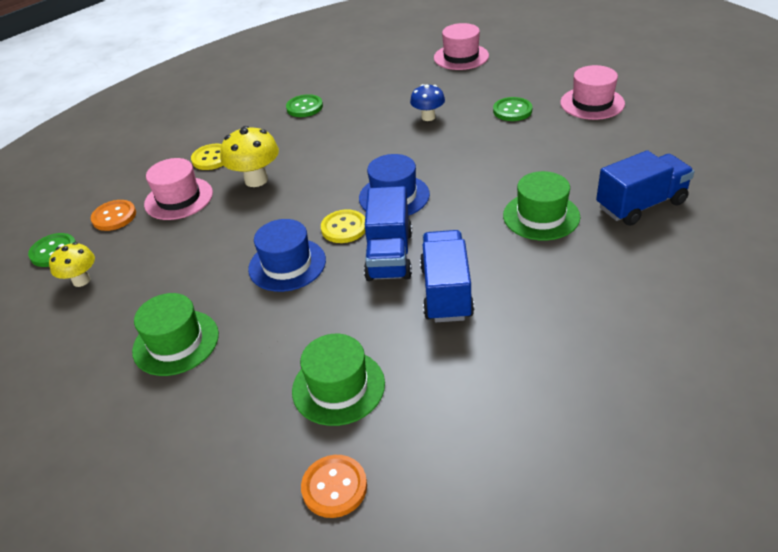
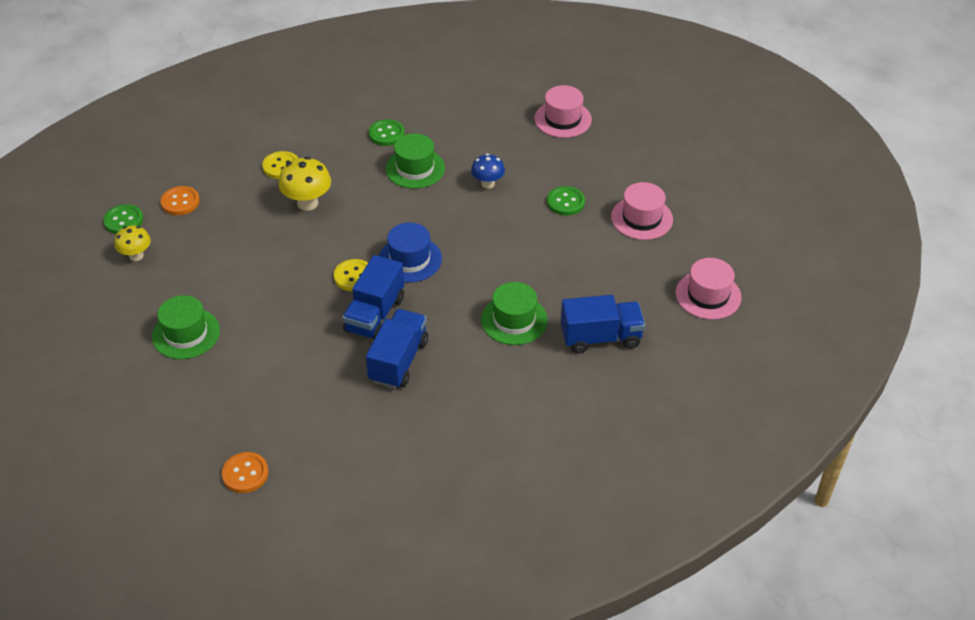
camera: 15 degrees right, 5 degrees up
(179, 198) = (237, 201): pink hat -> pink hat (708, 295)
(287, 264) = (294, 295): blue hat -> none
(338, 387) = (282, 407): green hat -> green hat (415, 168)

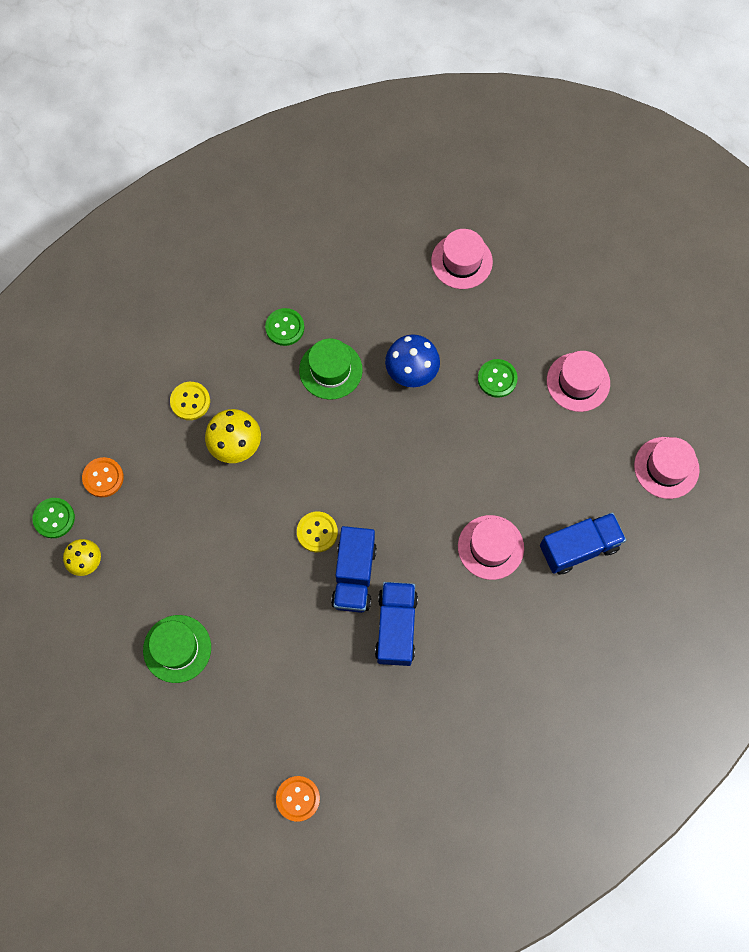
camera: 15 degrees left, 25 degrees up
(410, 259) = (365, 495): blue hat -> none
(488, 183) = (411, 373): blue mushroom -> blue mushroom, size x1.53
(514, 320) = (490, 547): green hat -> pink hat

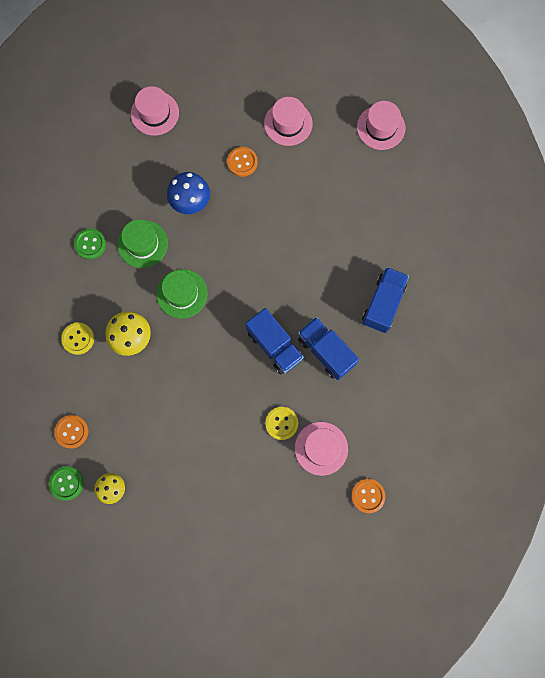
camera: 45 degrees left, 5 degrees up
(177, 648) = (217, 483): green hat -> green hat (182, 293)
(317, 532) = (229, 342): yellow button -> yellow button (281, 423)
(490, 547) = (332, 258): pink hat -> pink hat (321, 448)
(497, 379) = (242, 162): green button -> orange button
(579, 547) = (378, 214): blue truck -> blue truck (383, 304)

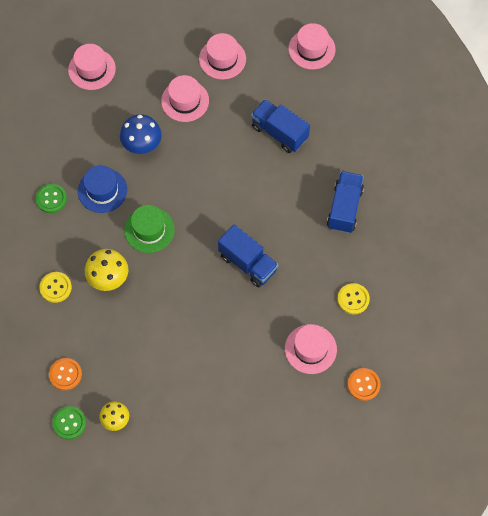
camera: 10 degrees left, 10 degrees down
(142, 244) = (102, 190): green hat -> blue hat
(242, 162) = (185, 101): orange button -> pink hat
(281, 423) = (268, 332): yellow button -> yellow button (353, 299)
(326, 351) = (298, 260): blue truck -> blue truck (279, 132)

